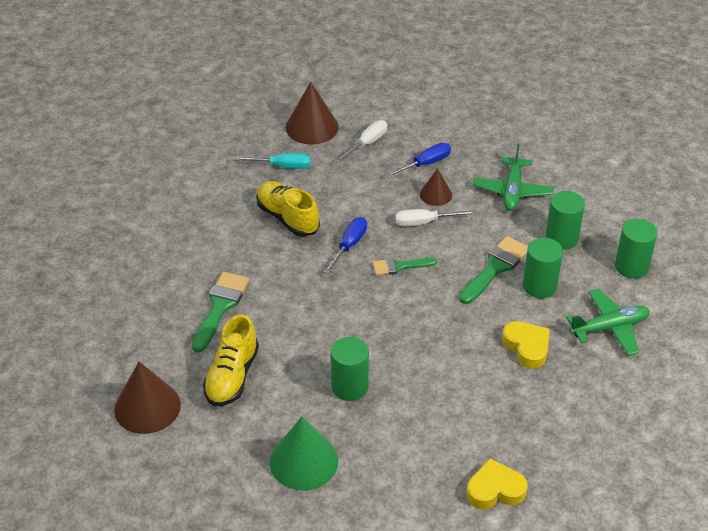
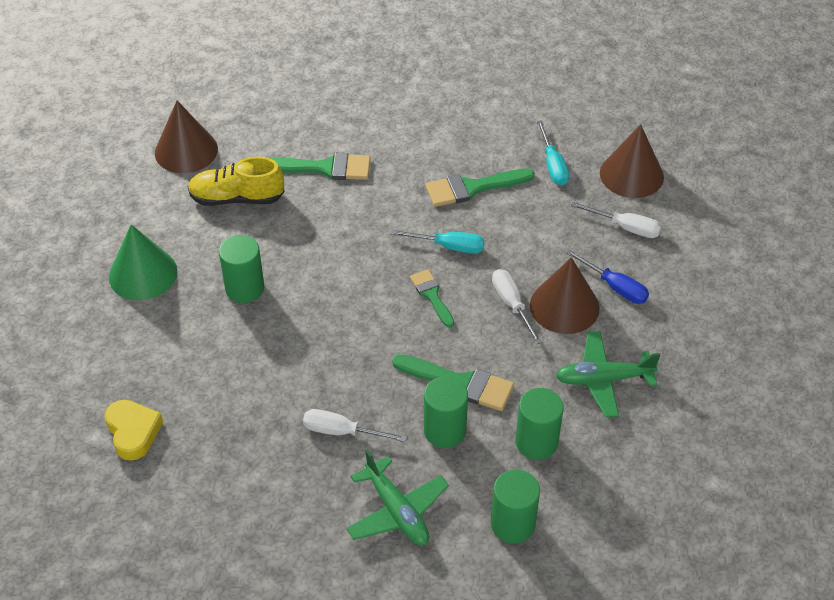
camera: 75 degrees right, 5 degrees up
(287, 218) = (472, 188): yellow shoe -> green brush
(349, 245) = (449, 246): blue screwdriver -> turquoise screwdriver
(435, 194) = (564, 306): brown cone -> brown cone, size x1.72
(527, 347) = (342, 432): yellow heart -> white screwdriver

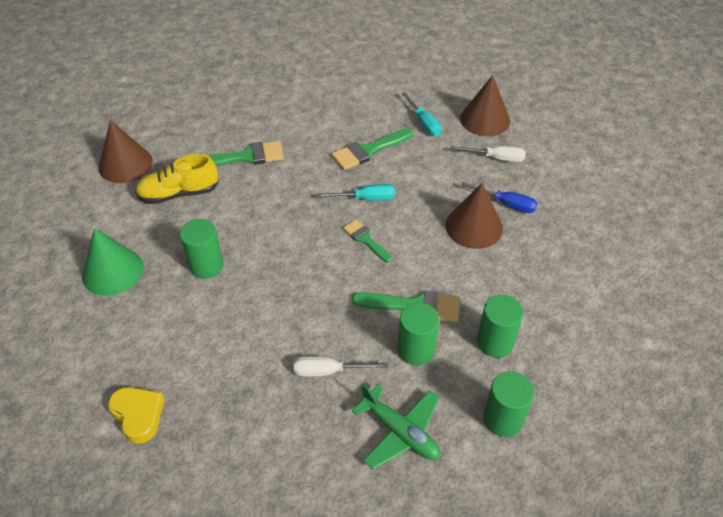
camera: 15 degrees left, 0 degrees up
(512, 304) = (432, 233): white screwdriver -> none
(603, 379) = (527, 278): green plane -> none

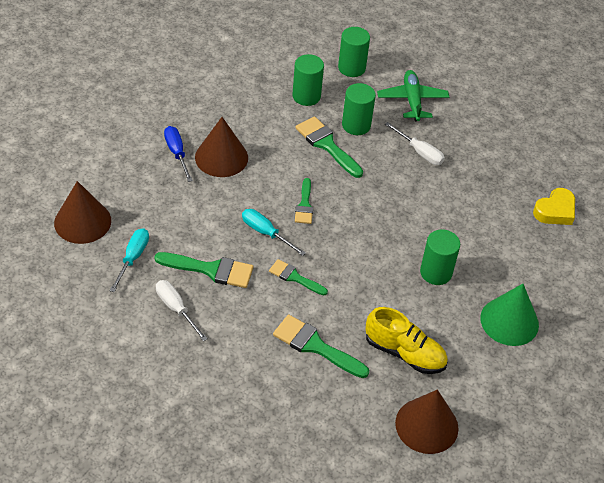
camera: 140 degrees left, 0 degrees up
(138, 415) = (555, 211): yellow heart -> yellow heart turned 135 degrees counterclockwise
(308, 185) = (294, 277): none -> green brush
(496, 158) = (128, 186): white screwdriver -> white screwdriver (176, 309)

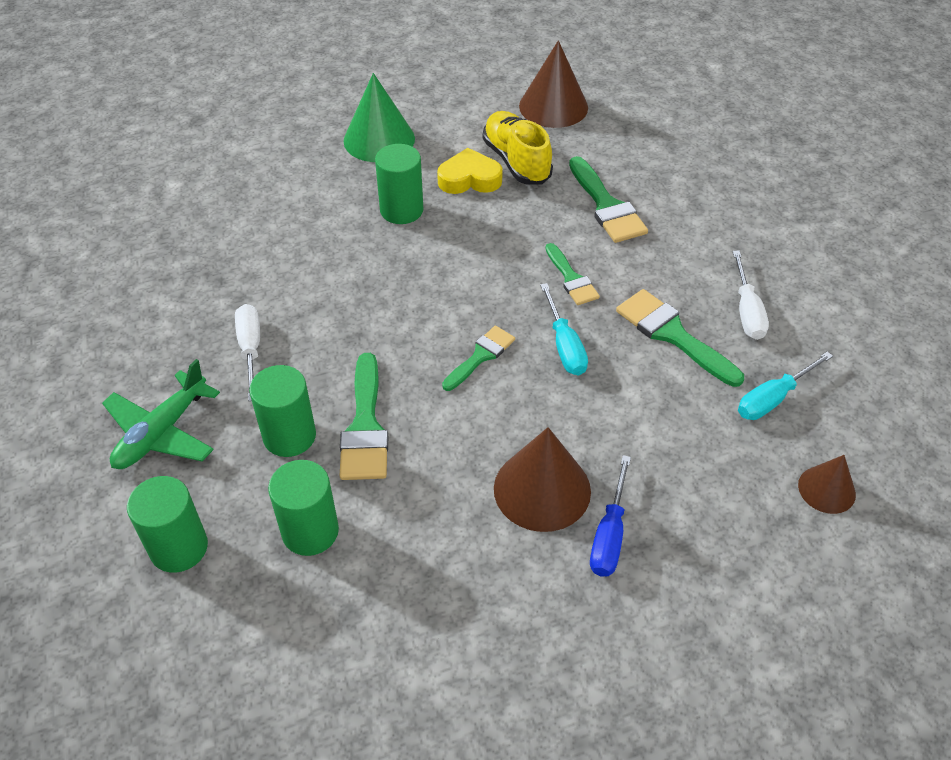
camera: 140 degrees left, 0 degrees up
(82, 221) = (826, 489): brown cone -> brown cone, size x0.58
(555, 211) = (188, 205): yellow heart -> yellow heart (469, 179)

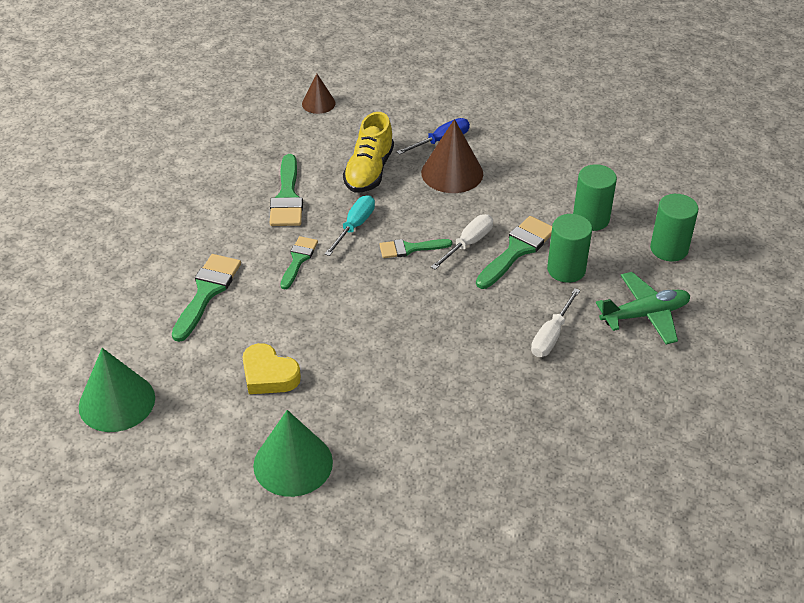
camera: 140 degrees left, 5 degrees down
(401, 210) = (349, 379): green cylinder -> none
(516, 161) = (216, 368): yellow shoe -> yellow shoe (369, 171)
(553, 106) = (117, 402): brown cone -> green cone
(747, 311) = (228, 184): white screwdriver -> white screwdriver (468, 243)
(773, 398) = (284, 143): turquoise screwdriver -> none

